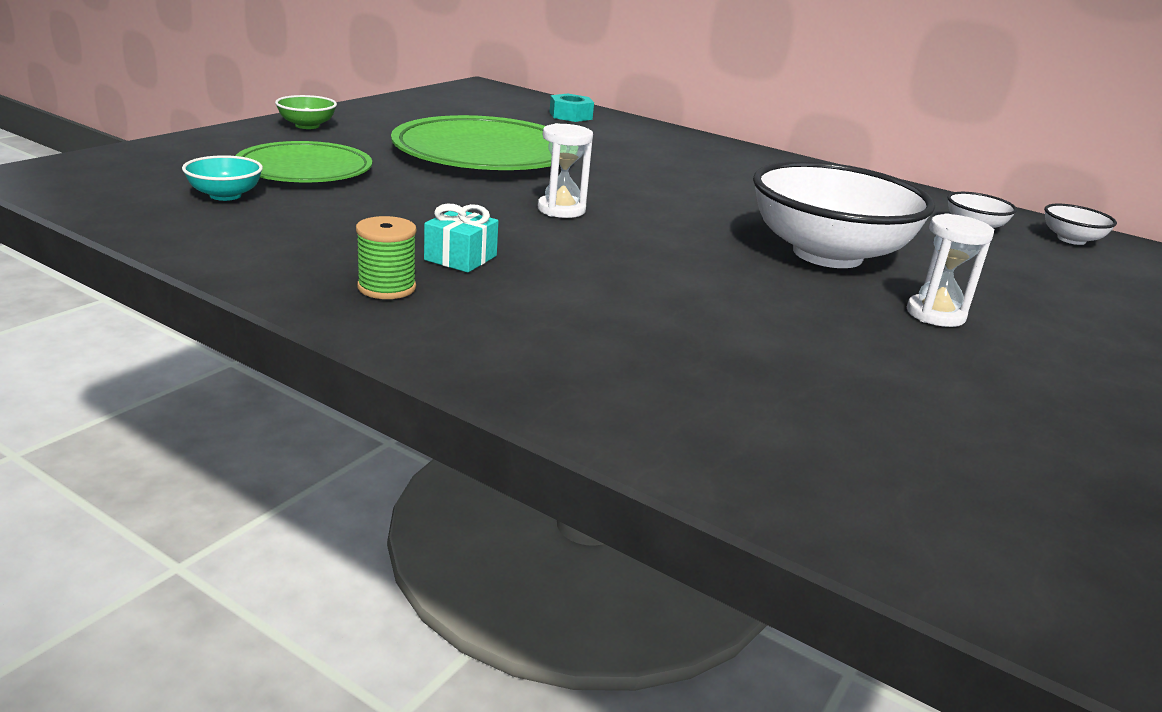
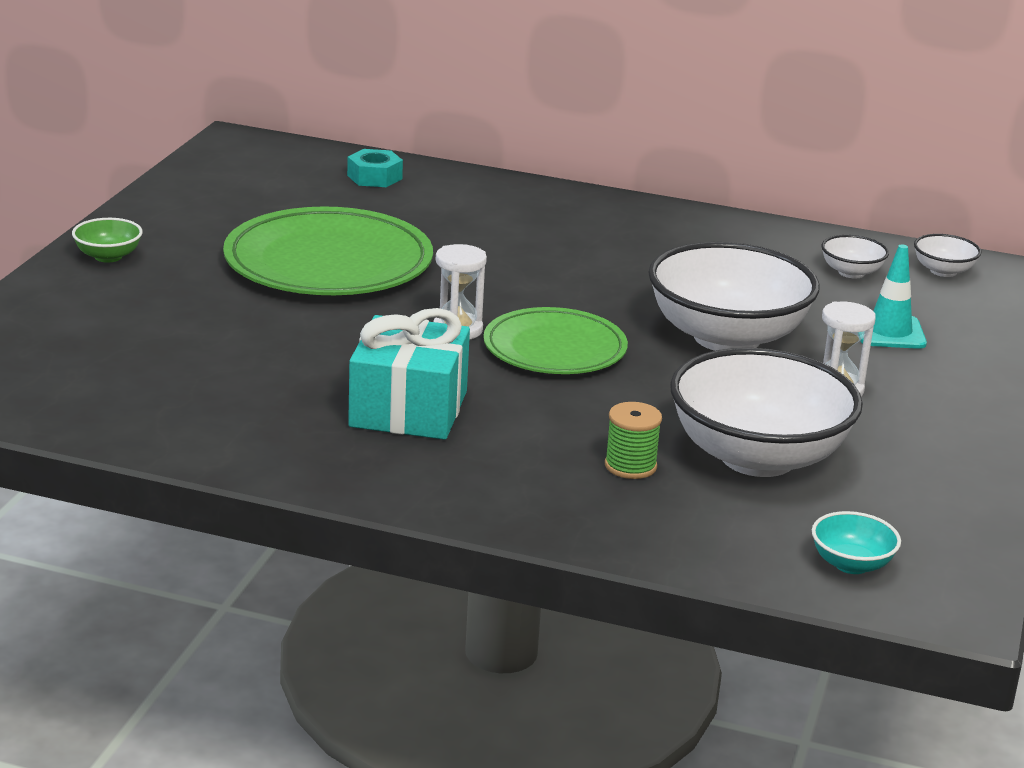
camera: 15 degrees left, 0 degrees up
(225, 195) = (130, 377): turquoise bowl -> turquoise bowl (851, 564)
(304, 170) = (170, 325): green plate -> green plate (554, 349)
(386, 287) = (372, 454): green spool -> green spool (630, 466)
(460, 258) = (408, 409): turquoise gift -> turquoise gift, size x1.99
(818, 362) = (757, 457): none -> white bowl
(1005, 276) = (889, 332): none -> turquoise traffic cone

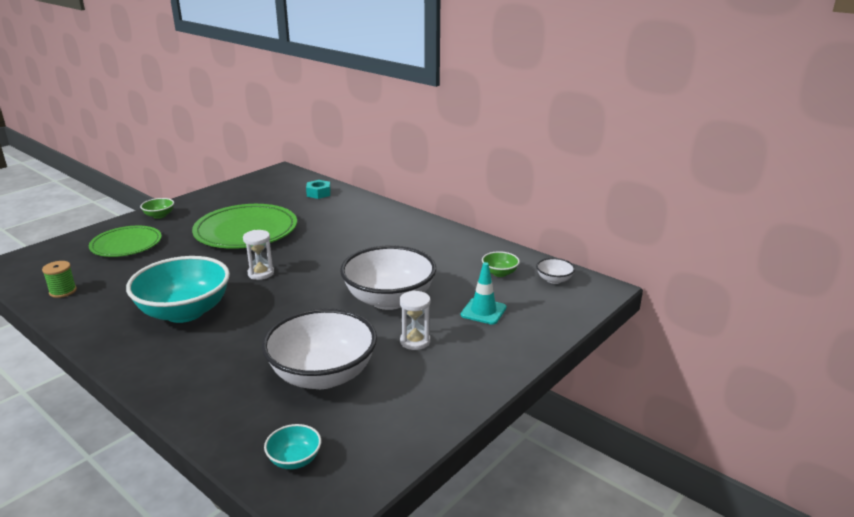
camera: 25 degrees right, 0 degrees up
(408, 409) = (185, 312): turquoise gift -> turquoise bowl
(554, 349) = (294, 291): green plate -> green plate (126, 245)
(630, 466) = (250, 366): green spool -> green spool (63, 291)
(851, 272) = (499, 273): white bowl -> green bowl

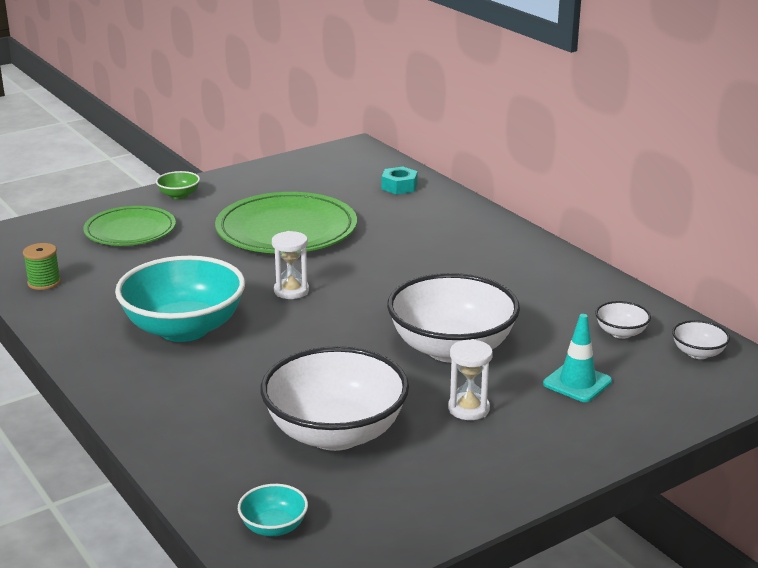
camera: 15 degrees right, 0 degrees up
(499, 273) = (621, 333): green bowl -> white bowl

